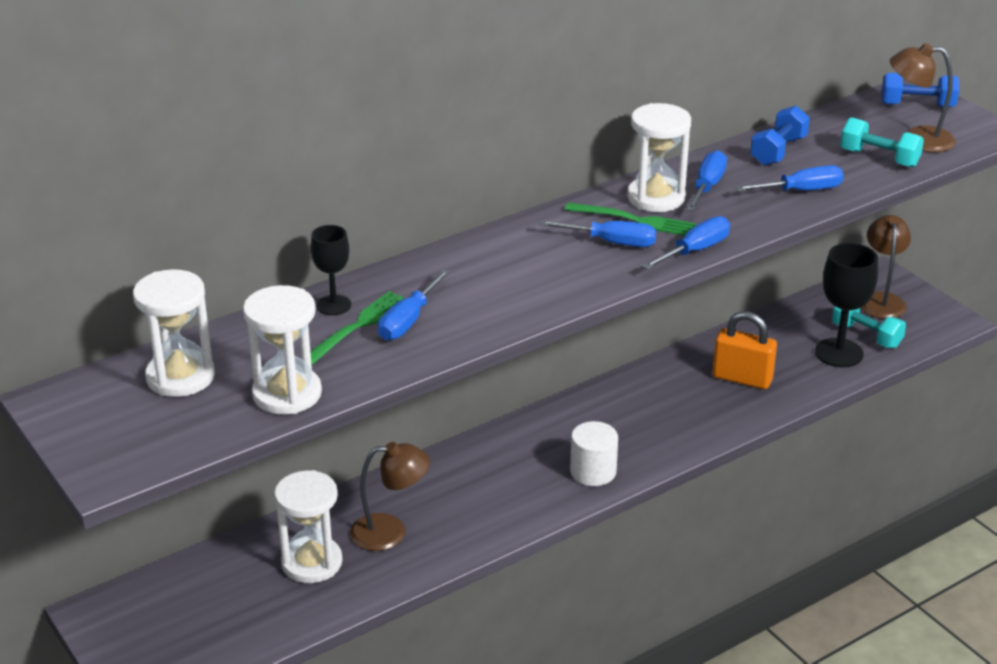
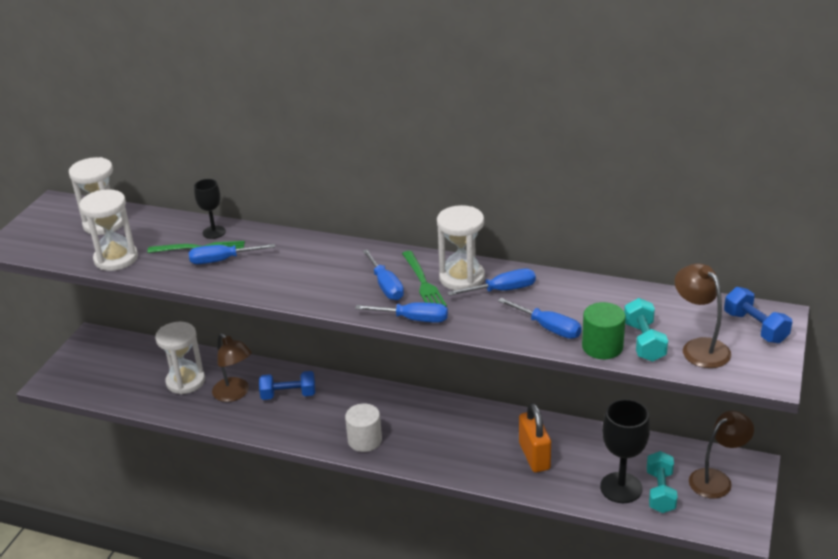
camera: 55 degrees right, 0 degrees up
(778, 151) = (591, 297): blue dumbbell -> blue dumbbell (288, 395)
(863, 179) = (602, 347): none -> green cylinder

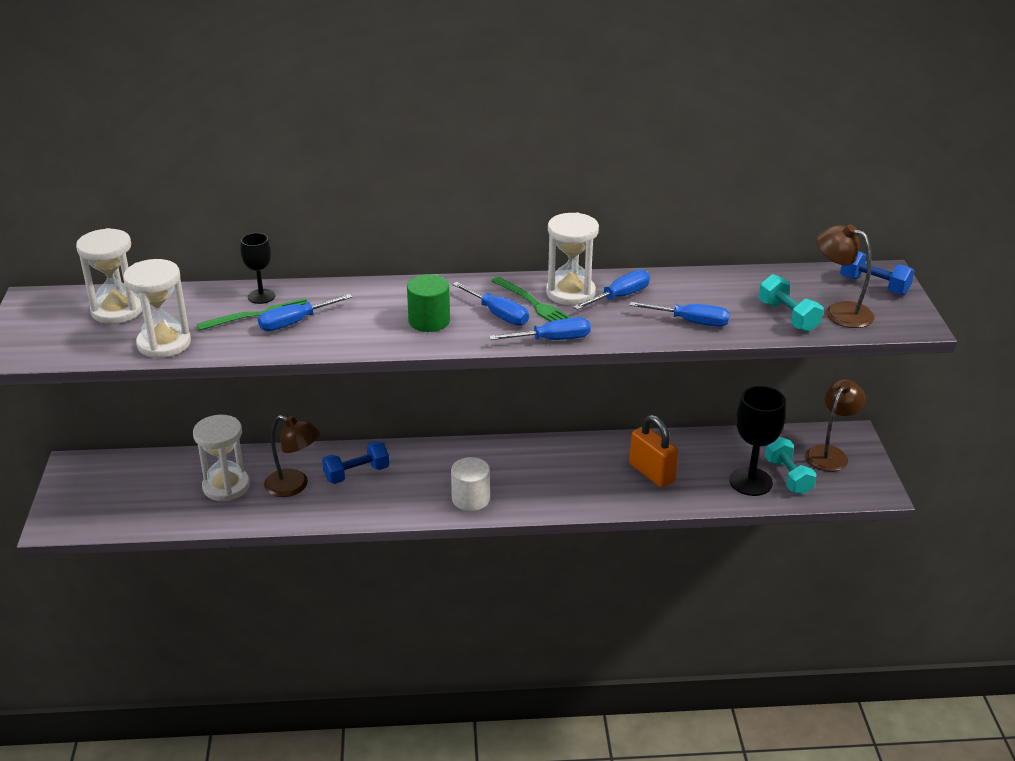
camera: 25 degrees left, 0 degrees up
(602, 347) = (754, 328): green cylinder -> green cylinder (429, 321)

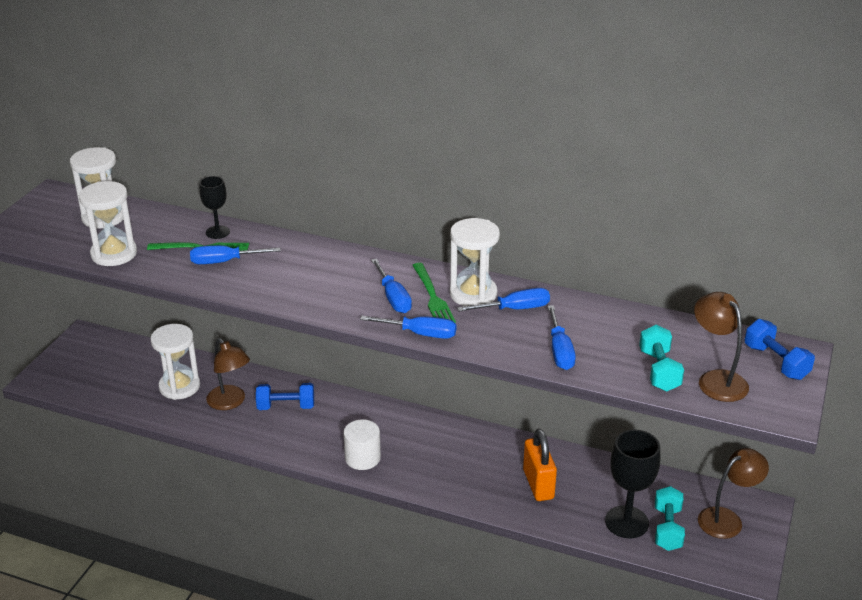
camera: 25 degrees right, 0 degrees up
(429, 321) = (331, 288): green cylinder -> none
(690, 322) = (559, 350): blue screwdriver -> blue screwdriver turned 45 degrees clockwise

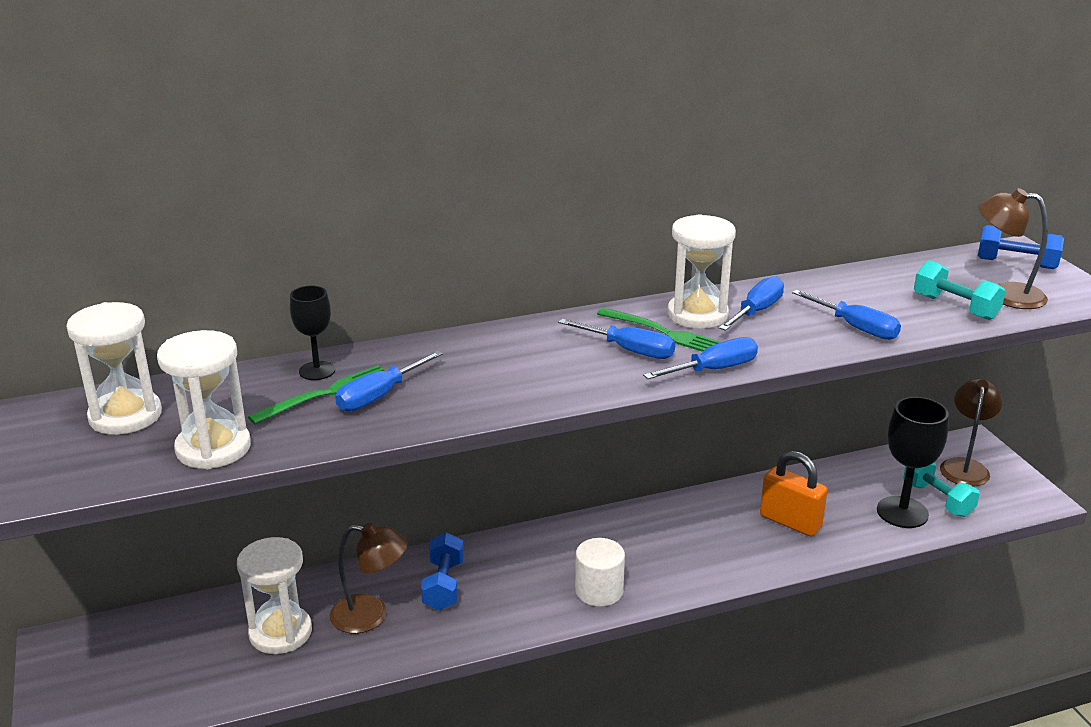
camera: 40 degrees left, 5 degrees down
(286, 406) = (443, 585): blue dumbbell -> blue dumbbell turned 45 degrees counterclockwise

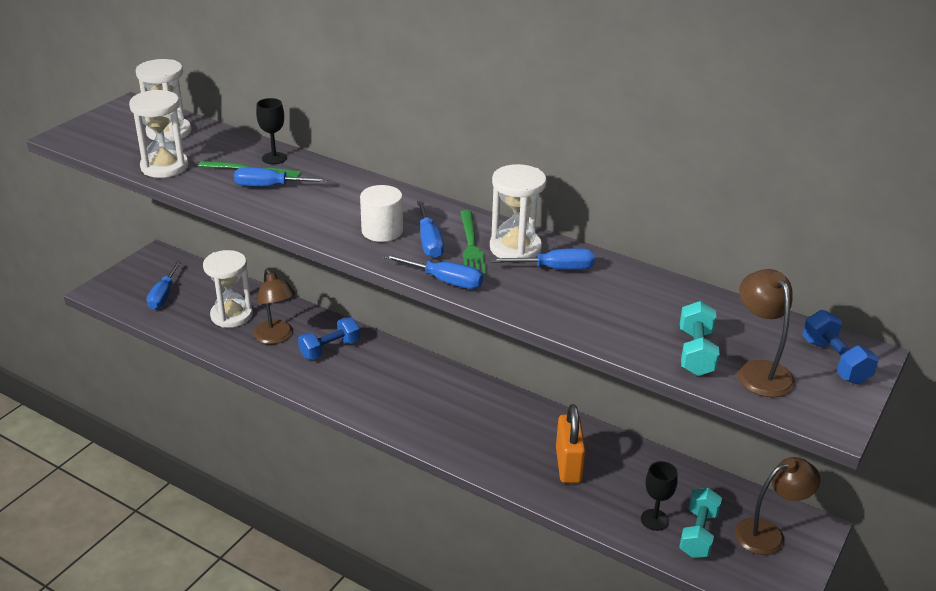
camera: 50 degrees right, 5 degrees up
(599, 591) = (391, 411): white cylinder -> white cylinder (382, 231)
(855, 327) = (590, 317): blue screwdriver -> blue screwdriver (163, 295)
(902, 512) = (654, 520): black goblet -> black goblet, size x0.59

